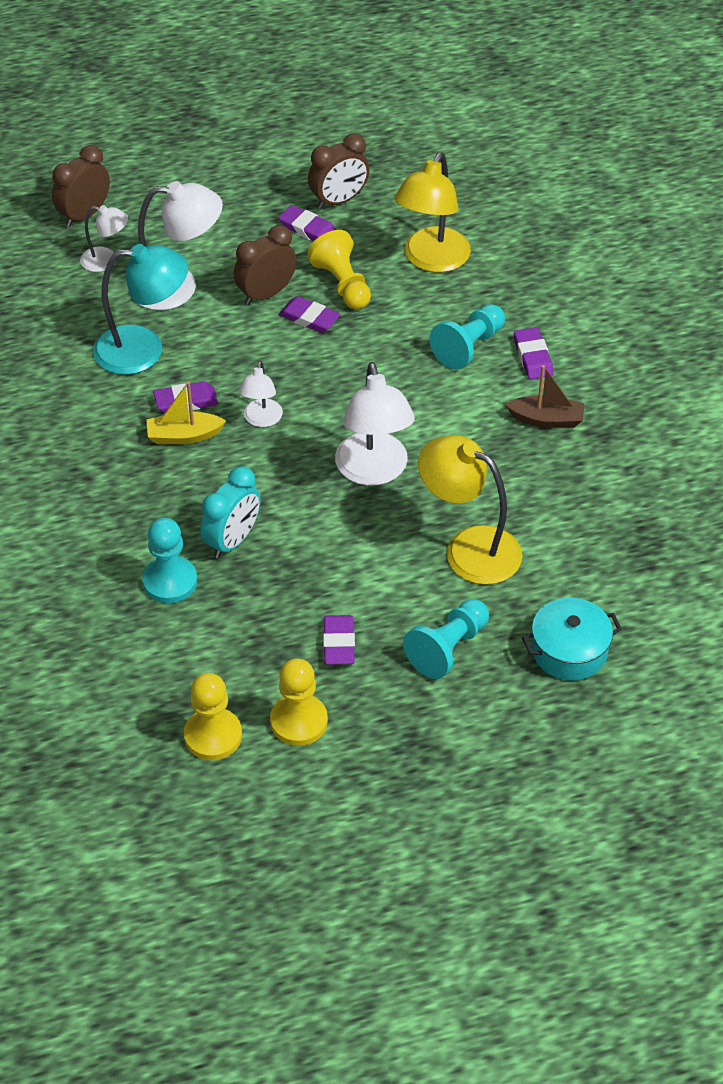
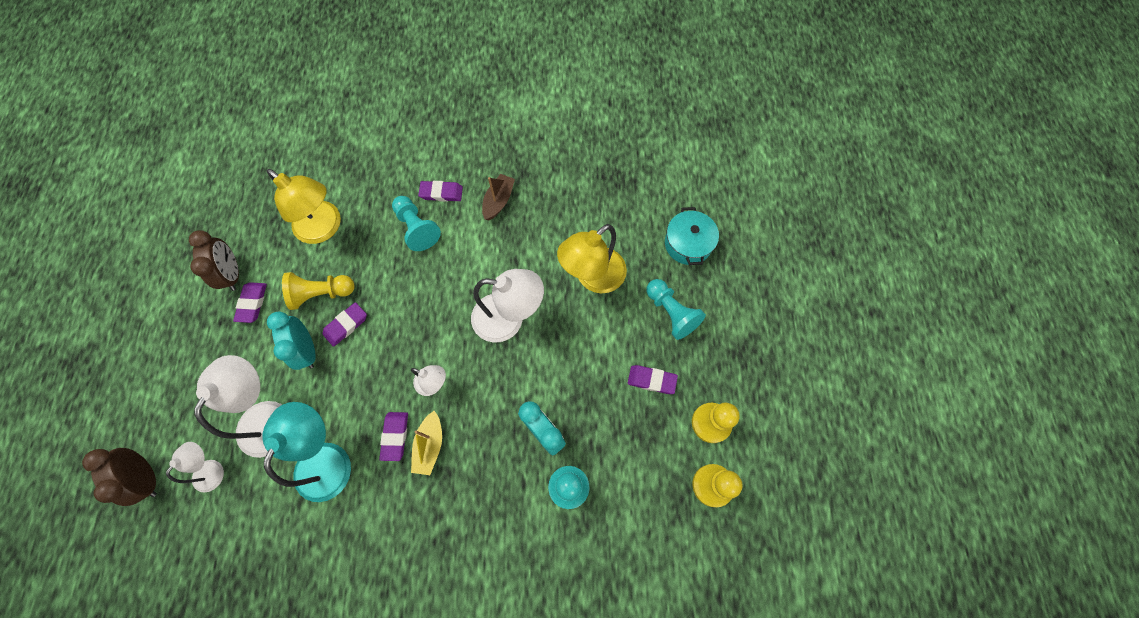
camera: 75 degrees left, 20 degrees up
(266, 294) = (307, 350): brown clock -> turquoise clock
(307, 229) = (252, 303): purple eraser -> purple eraser turned 45 degrees counterclockwise

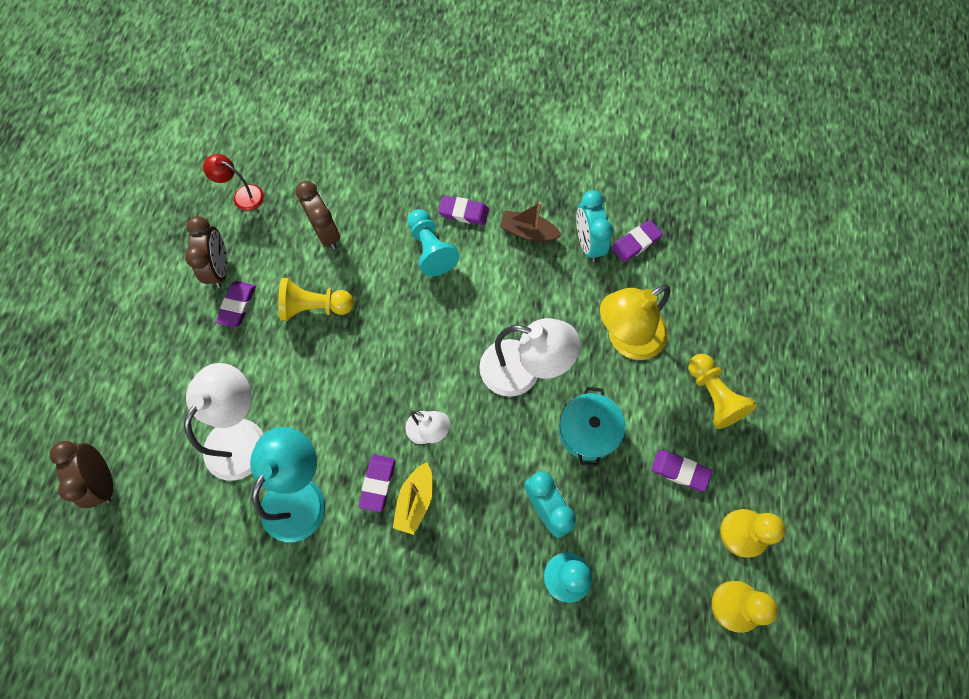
camera: 10 degrees right, 0 degrees up
(213, 469) = (174, 484): white lamp -> none
(246, 208) = (242, 195): none -> red lamp
(307, 350) = (292, 369): turquoise clock -> turquoise clock (588, 243)
(324, 228) = (326, 233): yellow lamp -> brown clock
(346, 325) = (338, 348): purple eraser -> purple eraser (636, 243)
(498, 201) = (528, 232): brown boat -> brown boat turned 105 degrees counterclockwise
(671, 313) = (713, 396): turquoise pawn -> yellow pawn
(688, 244) = (744, 317): turquoise pot -> turquoise pot (588, 431)

